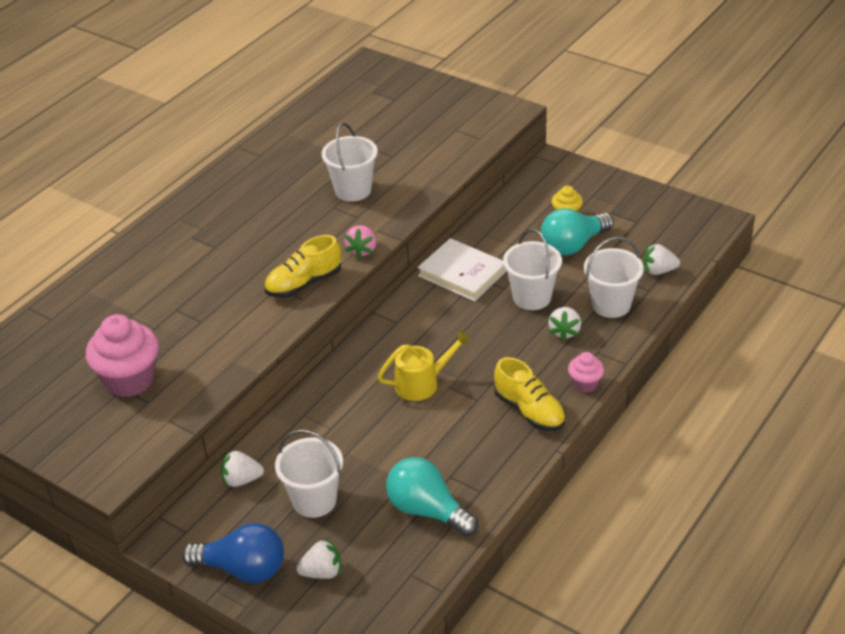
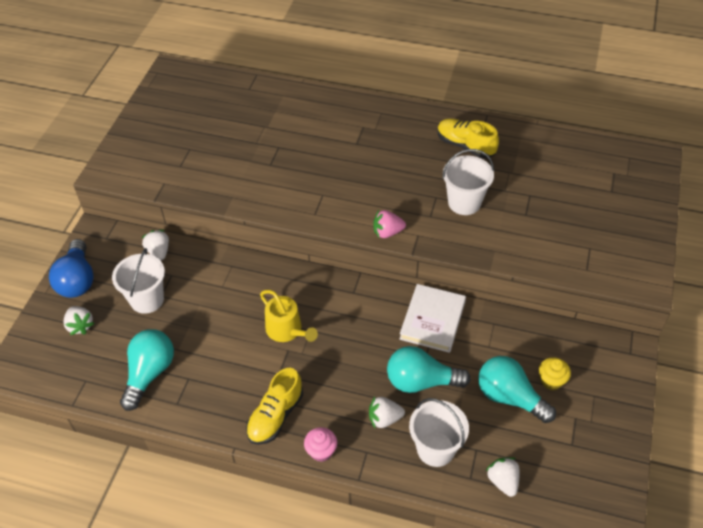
camera: 70 degrees right, 10 degrees up
(130, 380) = (199, 149): pink cupcake -> none
(304, 284) = (332, 209): yellow shoe -> yellow shoe (465, 146)
(532, 297) = (421, 381): white bucket -> turquoise light bulb

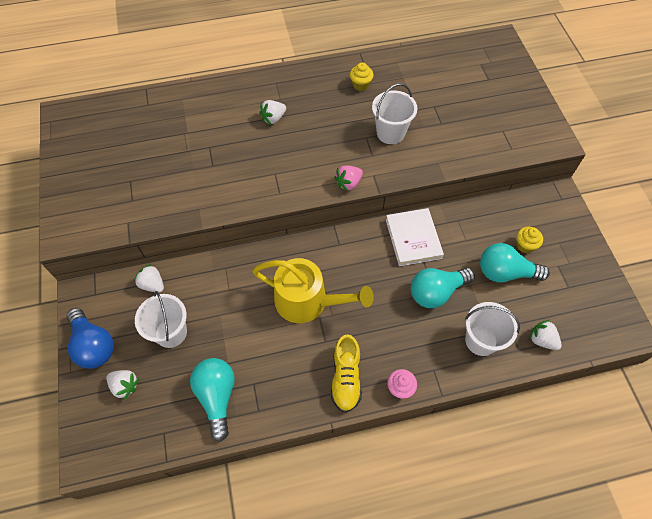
camera: 30 degrees left, 10 degrees up
(287, 330) = (307, 301): yellow watering can -> yellow watering can, size x1.58
(384, 419) = (429, 336): white strawberry -> white strawberry (273, 118)
(465, 146) = (360, 85): yellow shoe -> yellow cupcake

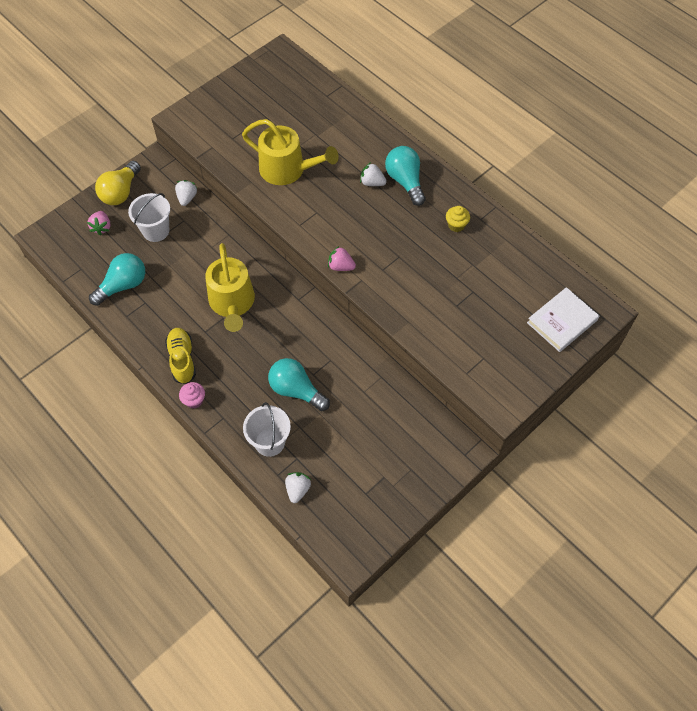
camera: 60 degrees right, 0 degrees up
(93, 345) = (121, 192): blue light bulb -> yellow light bulb
(125, 386) = (102, 227): white strawberry -> pink strawberry
(208, 173) = (287, 169): none -> yellow watering can
(346, 378) = (182, 359): yellow shoe -> yellow shoe turned 105 degrees clockwise
(390, 133) = (416, 272): white bucket -> none
(413, 239) = (338, 350): white book -> white book (562, 321)
(505, 272) = (349, 436): turquoise light bulb -> turquoise light bulb (405, 181)
(525, 245) = (388, 441): yellow cupcake -> none

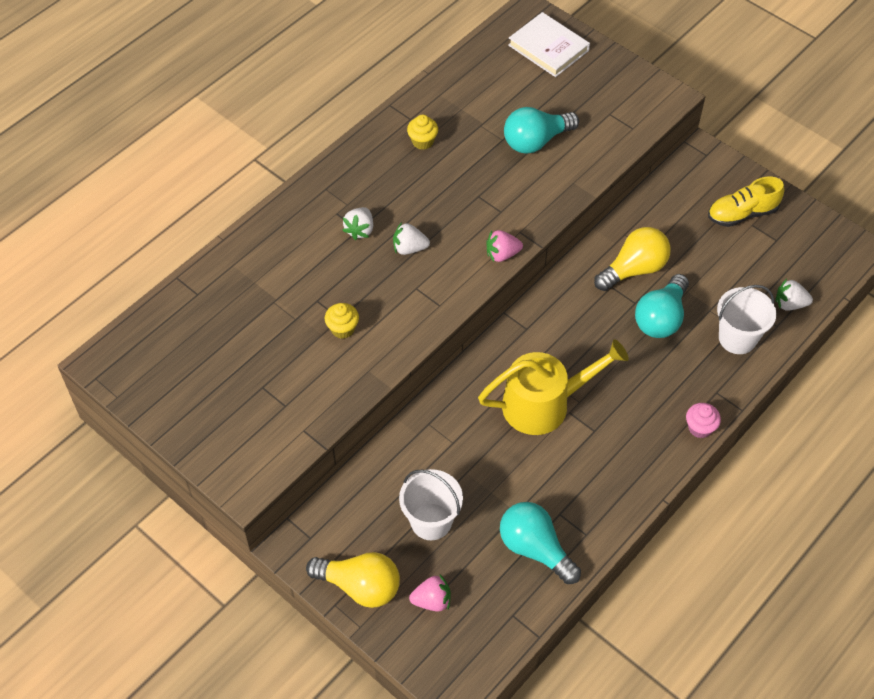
camera: 95 degrees left, 5 degrees down
(182, 359) = (643, 451): yellow shoe -> yellow shoe (742, 214)
(187, 198) = (365, 488): white strawberry -> white strawberry (409, 248)
(287, 169) = (342, 329): yellow watering can -> yellow cupcake
(341, 266) = (502, 254): pink strawberry -> pink strawberry turned 60 degrees clockwise
(345, 378) = (634, 269): none -> yellow light bulb
(405, 181) = (355, 195): turquoise light bulb -> turquoise light bulb (536, 141)

